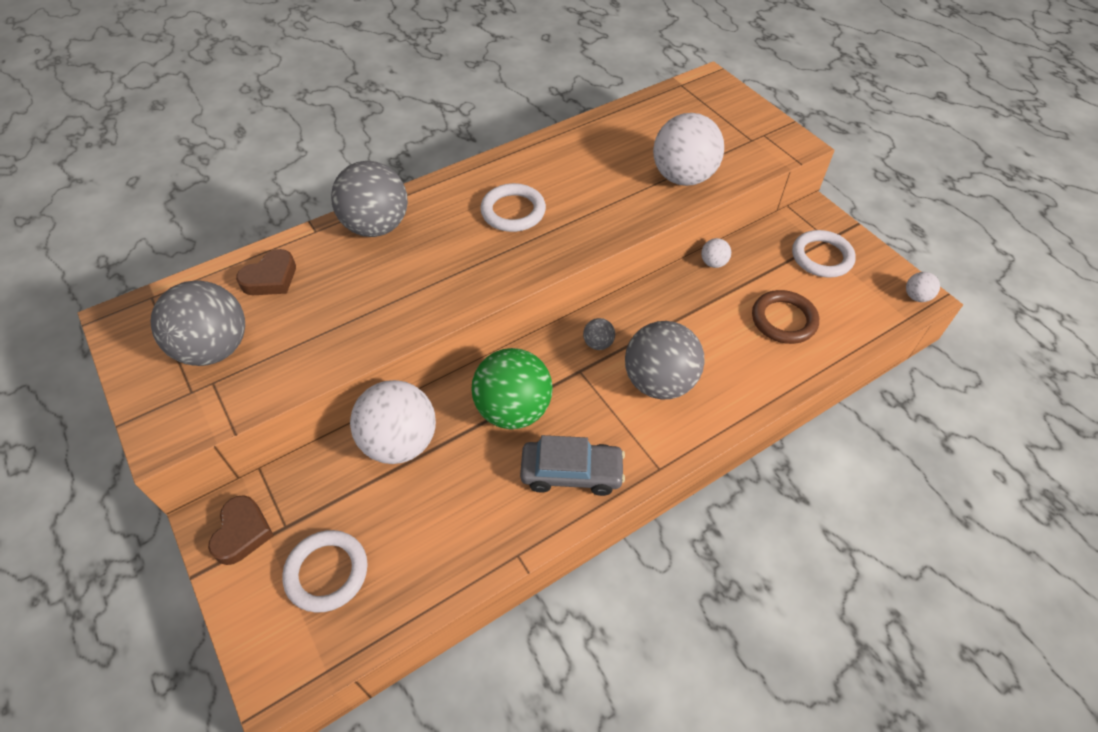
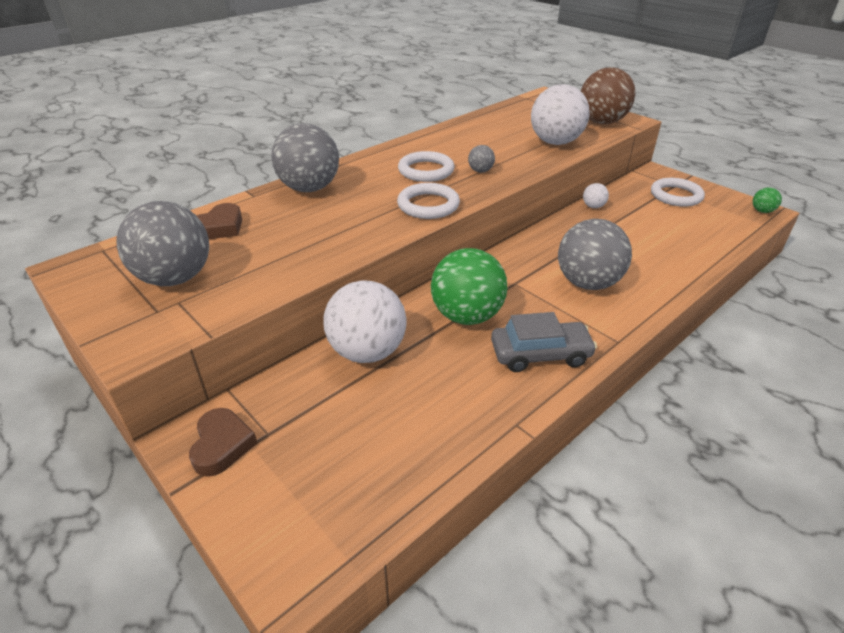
camera: 10 degrees left, 15 degrees down
(327, 572) = (324, 467): white ring -> white ring (428, 205)
(598, 343) = (522, 264): grey ball -> grey ball (480, 171)
(756, 144) = (601, 122): none -> brown ball
(783, 320) = (668, 234): brown ring -> none
(916, 297) = (762, 211): white ball -> green ball

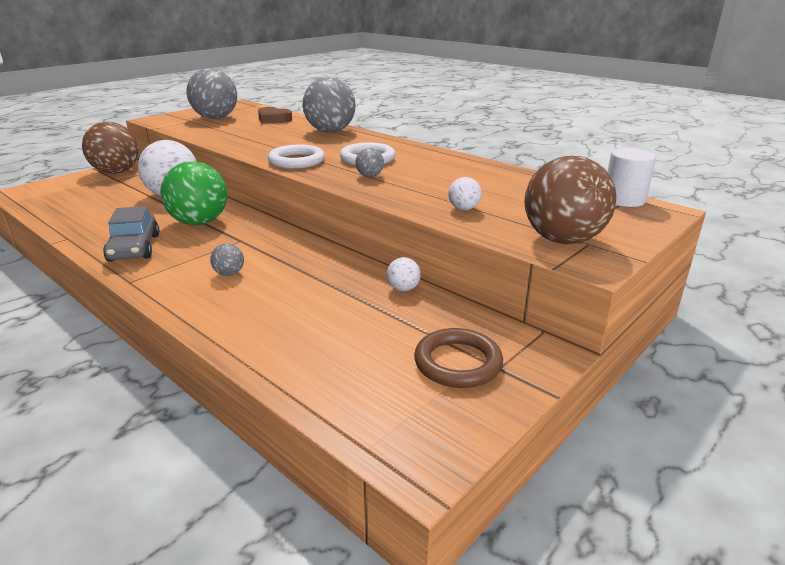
camera: 85 degrees right, 10 degrees down
(222, 445) = (116, 172): brown heart -> brown ball
(529, 99) = (623, 199): none -> white cylinder
(555, 142) = (463, 209): white ball -> white ball, size x0.43
(587, 283) = (229, 273): grey ball -> grey ball, size x0.43
(676, 195) = (458, 363): white ring -> brown ring
(762, 211) = (419, 460): green ball -> none

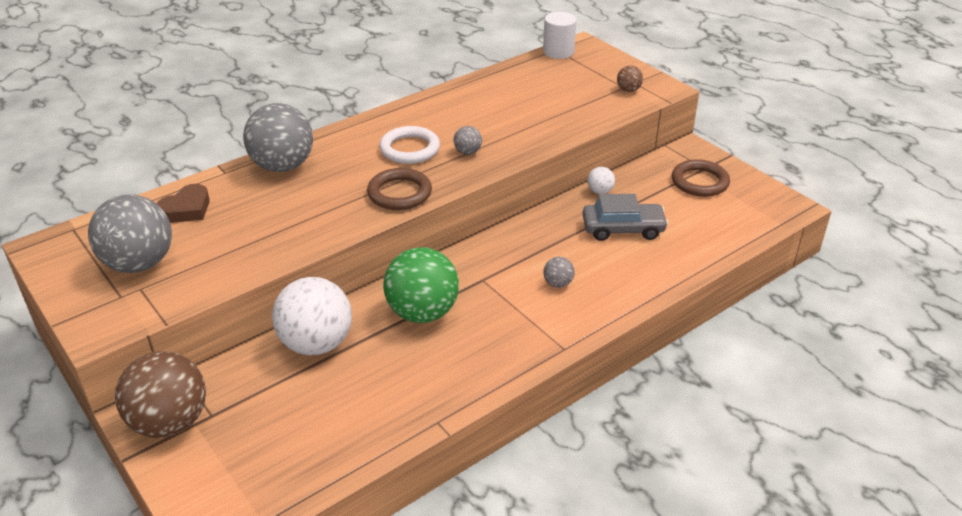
camera: 80 degrees left, 10 degrees up
(134, 248) = (482, 357): grey car -> grey car (623, 229)
(296, 161) = (399, 193): white ring -> brown ring
(463, 209) = (564, 117): white ball -> none
(563, 240) = (628, 90): brown ball -> brown ball, size x0.43

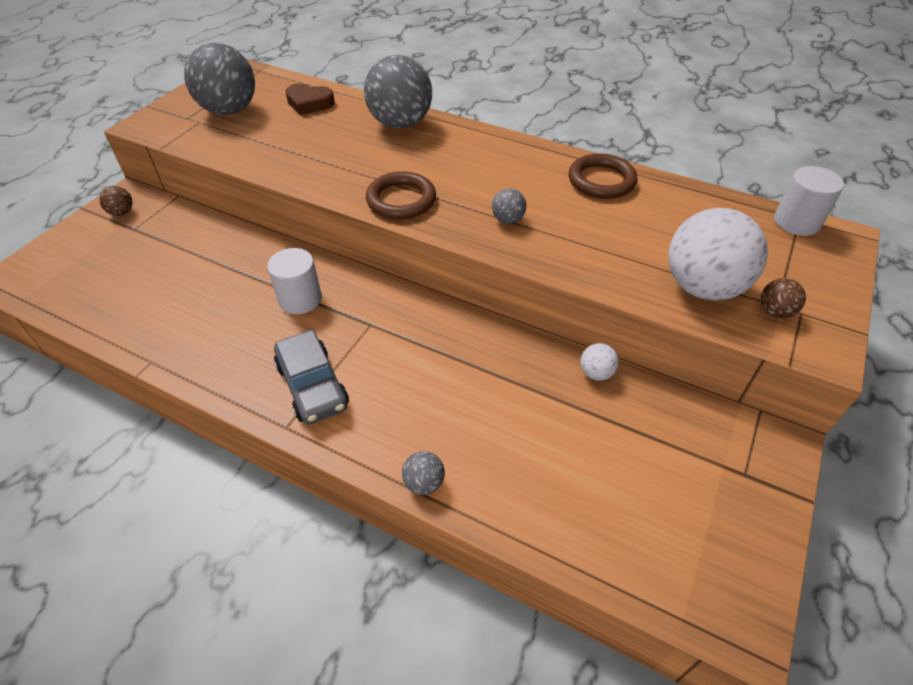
camera: 65 degrees right, 10 degrees up
(170, 422) = (122, 212): brown ball -> brown ball, size x0.43
(316, 344) = (232, 250): white ball -> white ball (702, 287)
(409, 149) = (483, 181): white ring -> none
(422, 312) = (300, 299): green ball -> white cylinder
(558, 284) = (394, 387): grey ball -> grey ball (424, 483)
(623, 229) = (534, 418): grey car -> grey car (312, 386)
(699, 182) = (705, 477): brown ring -> brown ring (601, 180)

